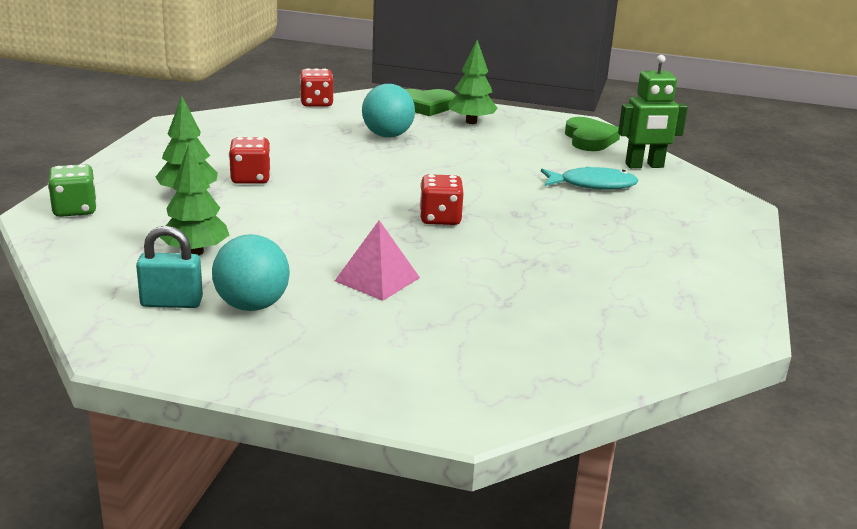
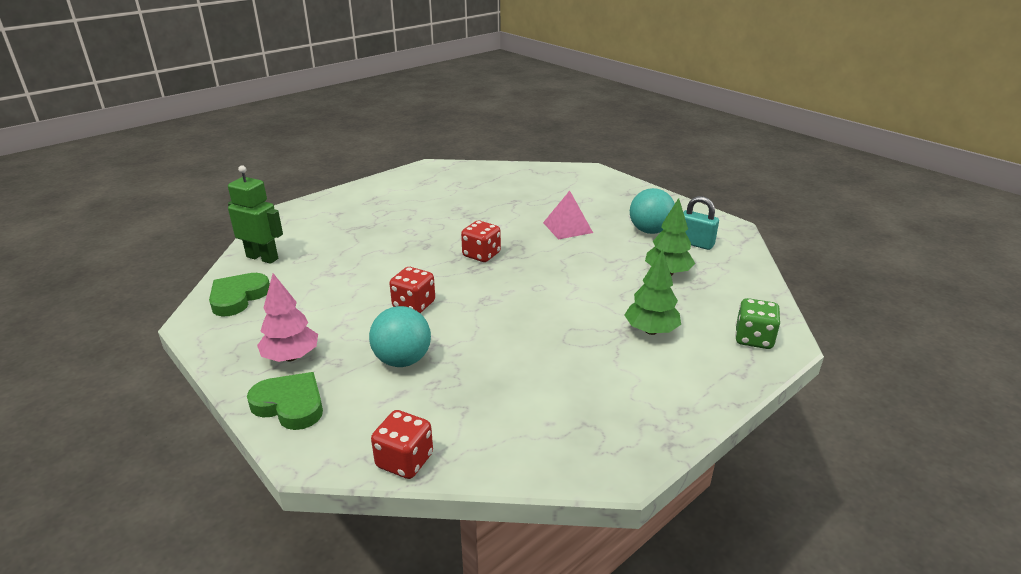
camera: 145 degrees left, 5 degrees up
(250, 178) = (586, 335): red dice -> red dice (414, 305)
(471, 122) = (291, 357): green tree -> pink tree
(592, 185) = (334, 252): turquoise fish -> none

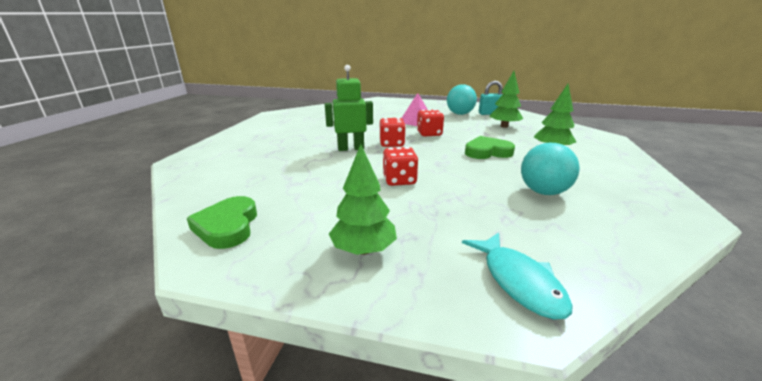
camera: 35 degrees left, 5 degrees down
(262, 257) = (209, 191): green robot -> green robot (350, 148)
(290, 405) = (432, 288): green heart -> green heart (487, 152)
(291, 357) = (363, 250): pink tree -> green tree
(348, 431) = (518, 281): none -> turquoise fish
(402, 360) = (457, 214): turquoise ball -> turquoise ball (543, 192)
(404, 461) = (598, 279): red dice -> red dice (429, 134)
(753, 339) = (595, 139): green dice -> none

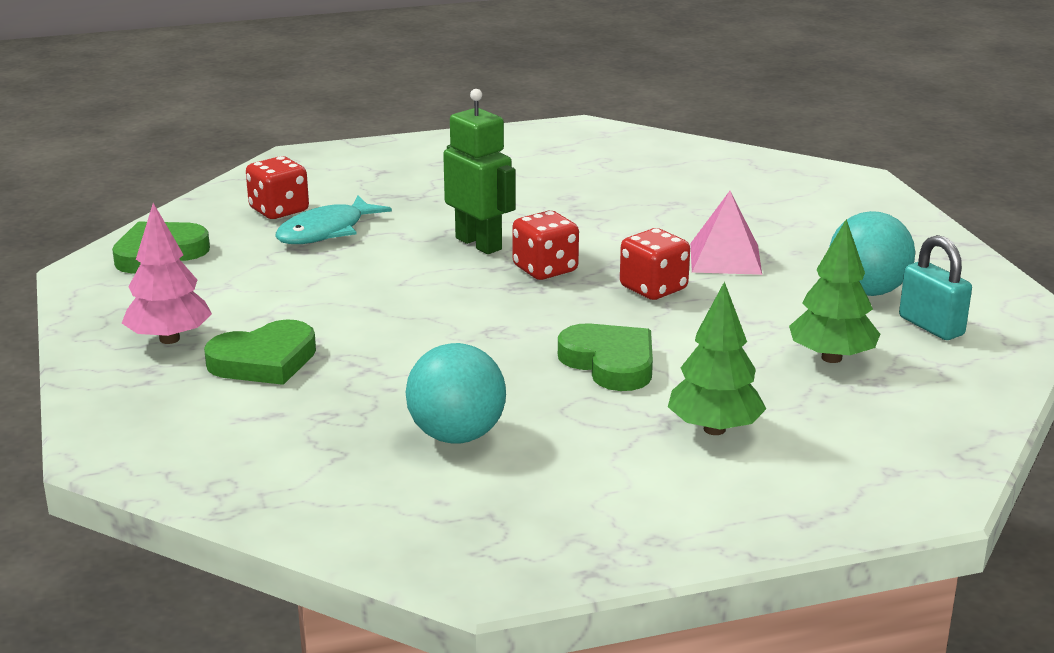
camera: 60 degrees right, 0 degrees up
(363, 250) = (169, 339): green tree -> pink tree
(399, 180) = (384, 314): red dice -> red dice (279, 210)
(426, 222) = (264, 361): none -> green heart
(518, 281) = (171, 438): turquoise fish -> turquoise fish (326, 231)

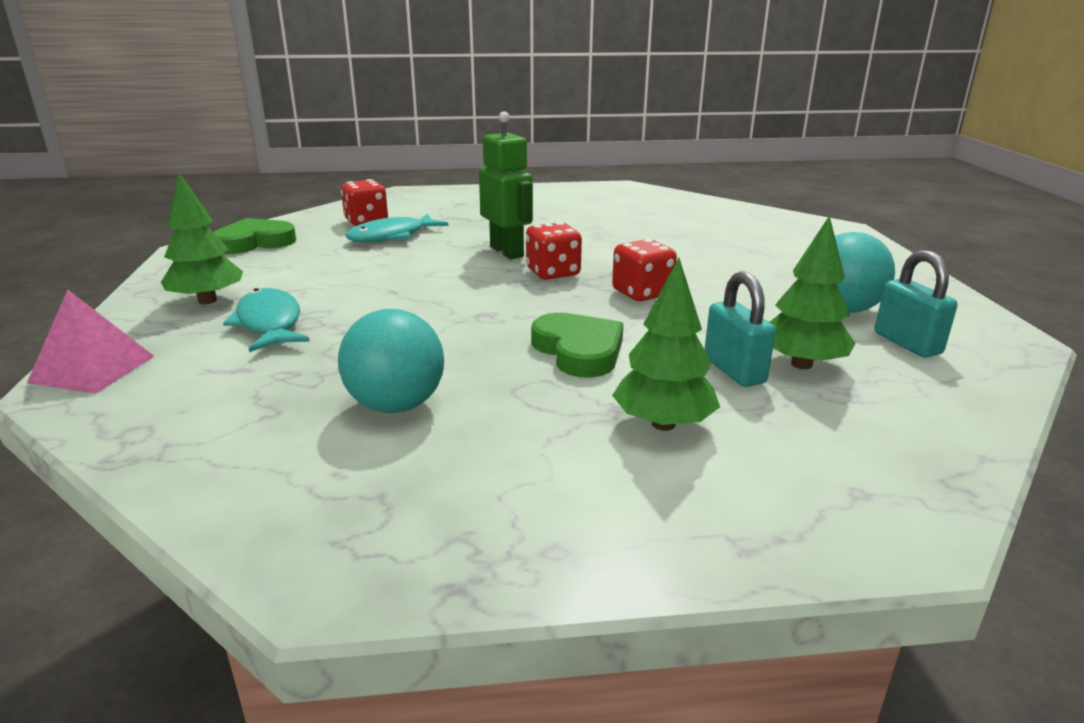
camera: 10 degrees right, 0 degrees up
(169, 339) = (207, 300): pink tree -> green tree
(264, 361) = (269, 323): green heart -> turquoise fish
(725, 258) = (714, 275): pink pyramid -> pink pyramid (92, 369)
(768, 370) = (734, 370): none -> turquoise padlock

